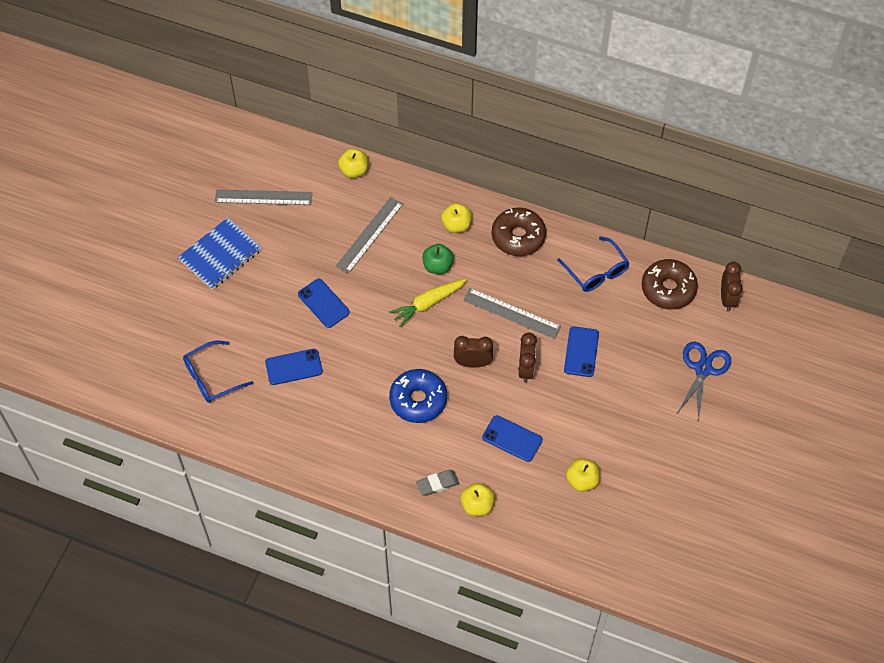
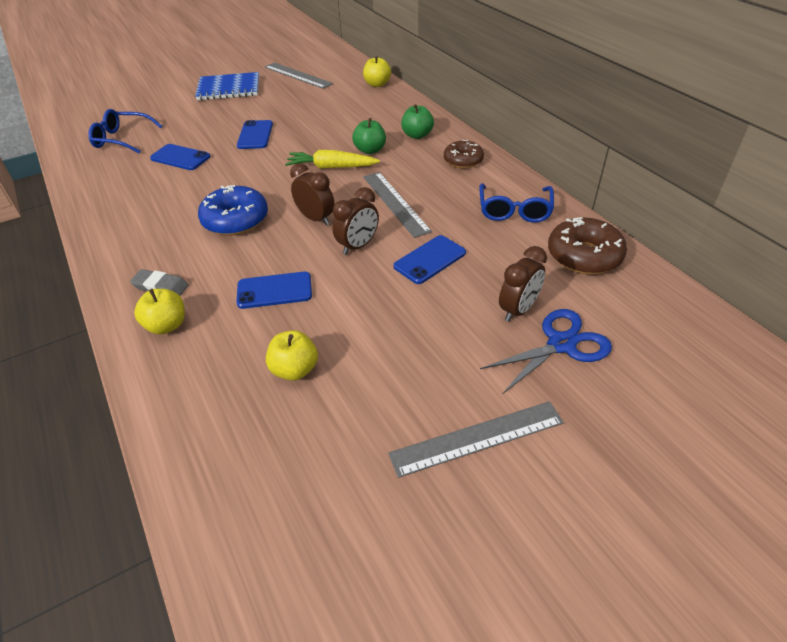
camera: 40 degrees right, 15 degrees down
(369, 234) = (342, 115): grey ruler -> grey ruler (477, 438)
(456, 225) = (417, 135): yellow apple -> green apple
(512, 438) = (274, 290): blue phone -> blue phone turned 75 degrees counterclockwise
(518, 237) = (463, 160): brown donut -> brown donut, size x0.66
(727, 299) = (655, 295): brown clock -> brown clock (518, 310)

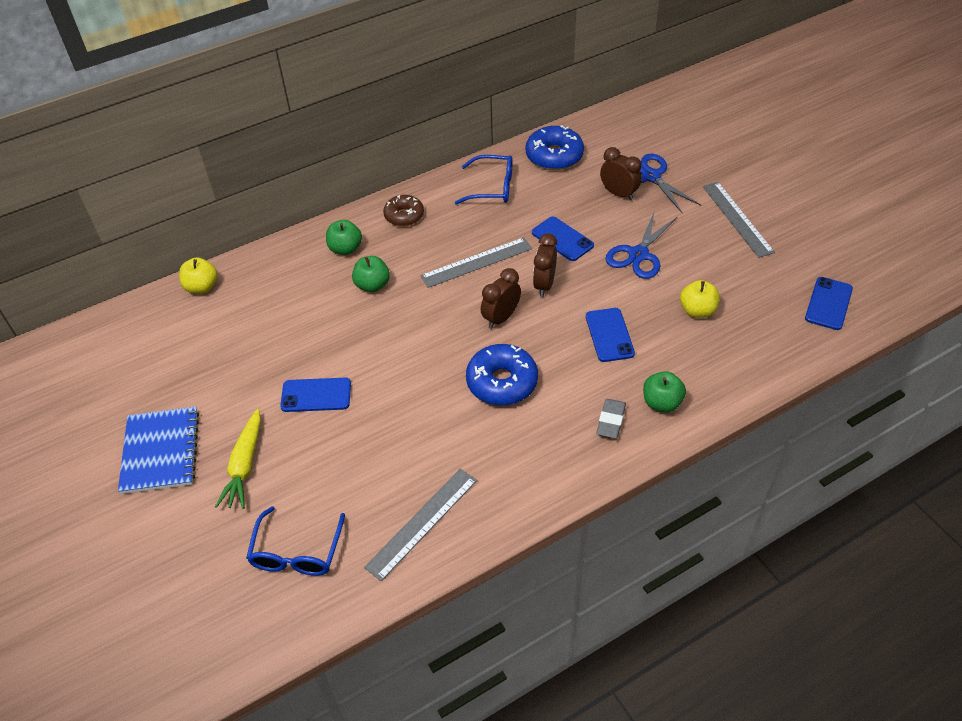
camera: 90 degrees left, 5 degrees up
(167, 325) = (661, 403): yellow apple -> green apple
(180, 158) = (362, 465): blue phone -> blue phone (828, 303)
(297, 75) = (141, 374): grey ruler -> grey ruler (422, 523)
(331, 167) = (404, 314): yellow carrot -> yellow carrot (244, 465)
(358, 246) = (544, 285): brown clock -> brown clock turned 120 degrees counterclockwise
(401, 321) = (638, 254): none -> blue scissors
(584, 256) = (554, 156): brown donut -> blue donut

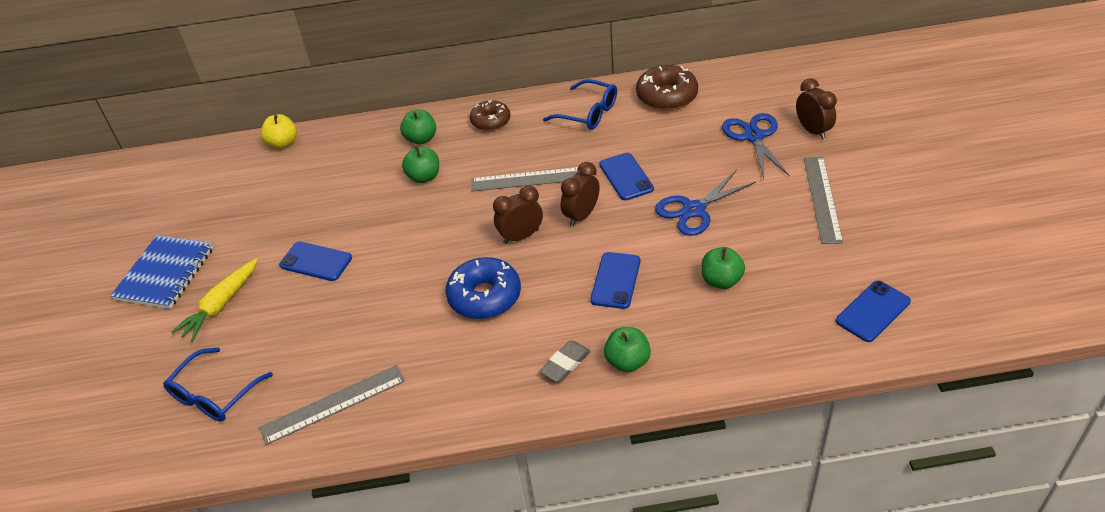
camera: 25 degrees right, 5 degrees down
(554, 156) = (667, 96): blue donut -> brown donut
(618, 194) = (710, 146): brown clock -> brown clock (812, 131)
(697, 311) = (721, 280): yellow apple -> green apple

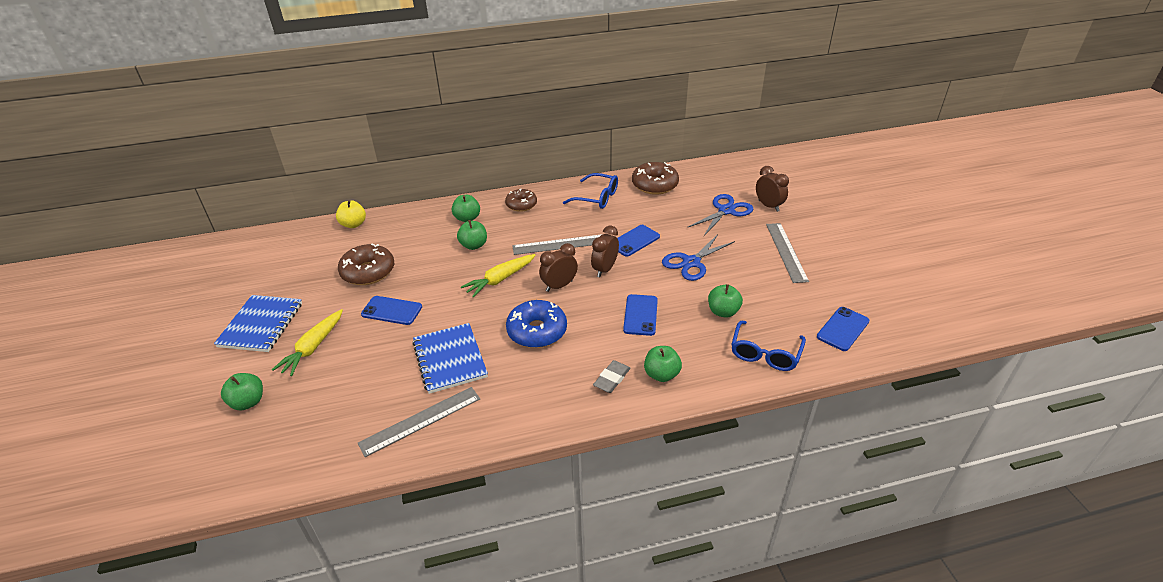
camera: 10 degrees left, 5 degrees down
(144, 370) = (248, 402): none -> green apple
(214, 395) = (314, 419): blue glasses -> blue glasses (765, 353)
(293, 209) = (368, 272): none -> brown donut
(376, 328) = (450, 359): none -> blue notebook
(450, 225) = (500, 279): none -> yellow carrot
(626, 177) = (634, 241): blue phone -> blue phone turned 75 degrees clockwise
(754, 136) = (726, 211): blue scissors -> blue scissors turned 60 degrees clockwise

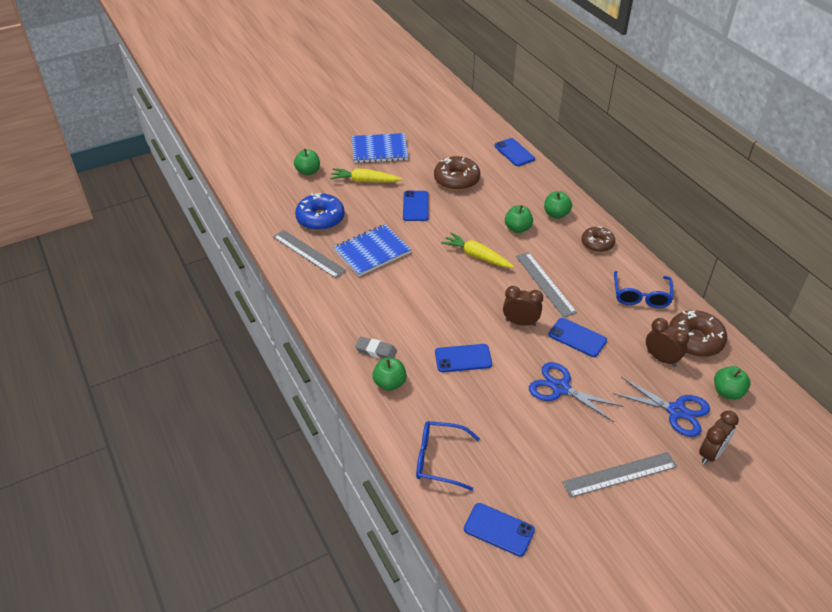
camera: 75 degrees right, 5 degrees up
(353, 224) = (514, 152): yellow apple -> blue phone
(537, 331) = (419, 293): blue donut -> blue donut (320, 218)
(559, 286) = (483, 295): brown clock -> brown clock (661, 359)
(723, 312) = (490, 421): green apple -> green apple (727, 392)

